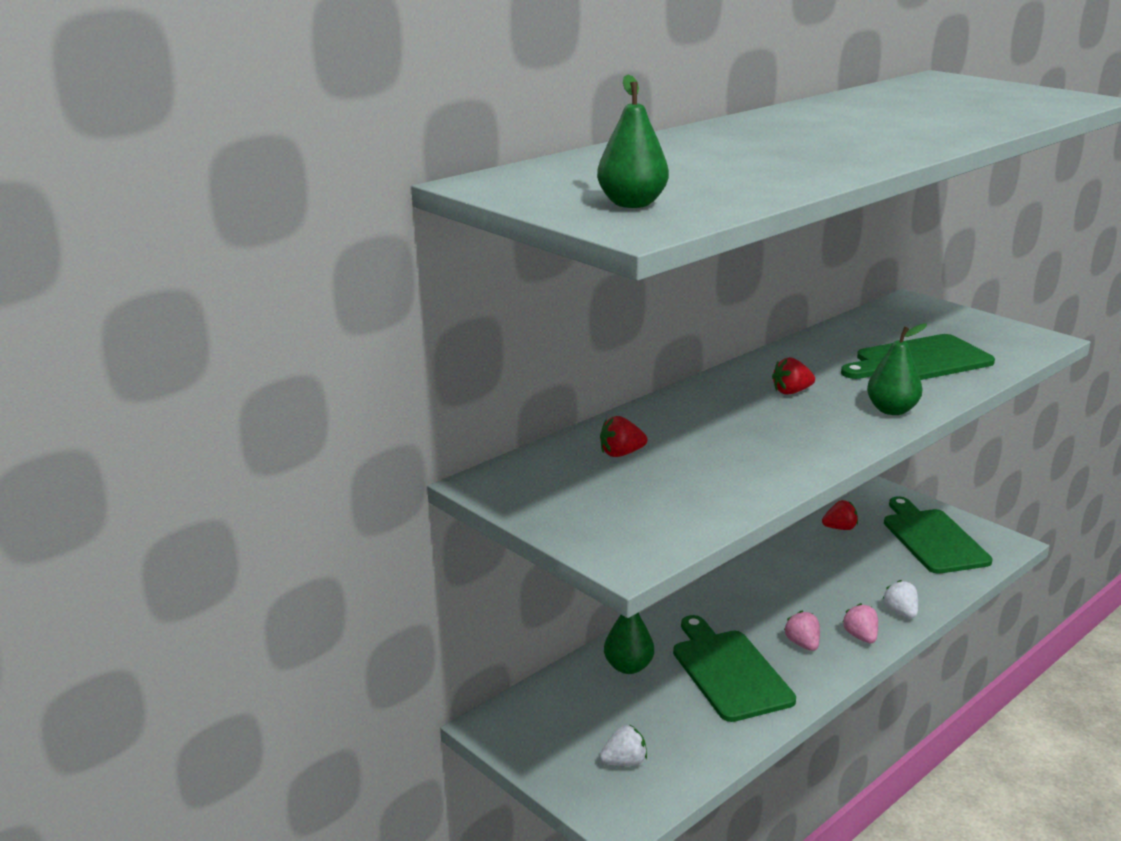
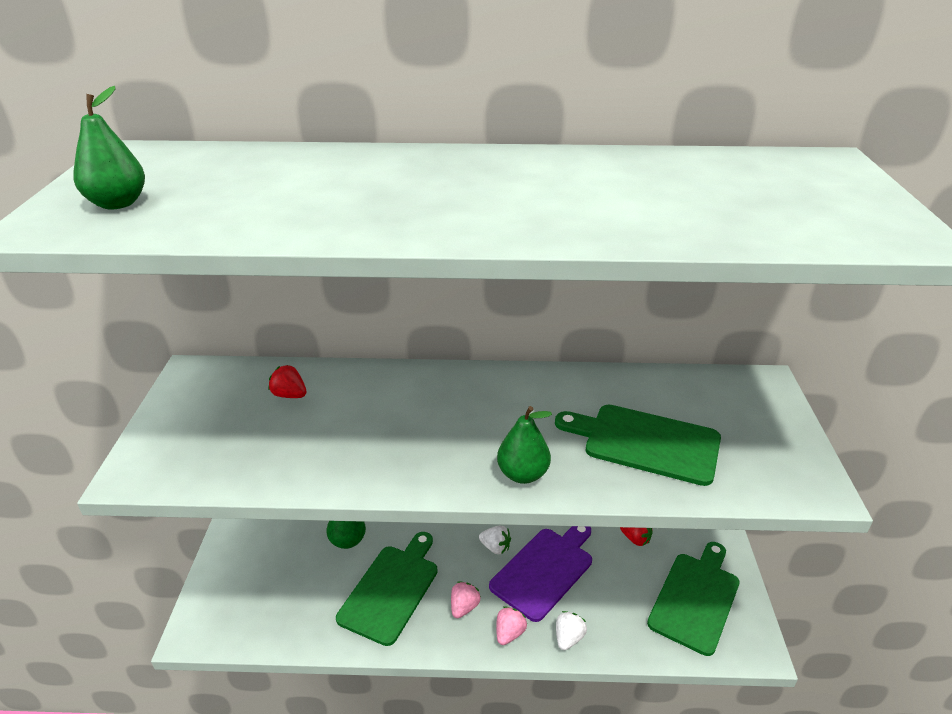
camera: 45 degrees right, 10 degrees up
(624, 762) = (249, 600): white strawberry -> white strawberry (495, 547)
(791, 392) = (487, 412): red strawberry -> none
(815, 585) = (544, 570): none -> purple cutting board

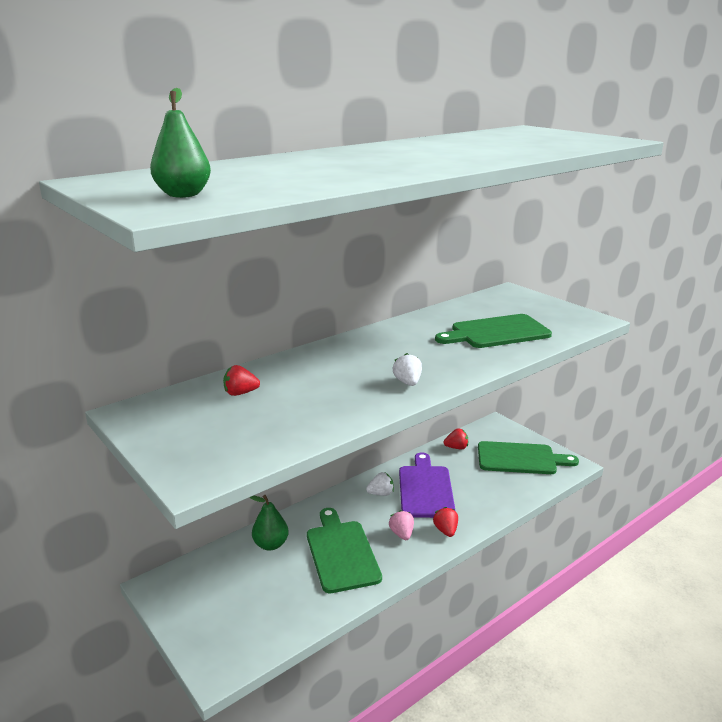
camera: 40 degrees left, 10 degrees down
(509, 633) = (446, 530): pink strawberry -> red strawberry
(522, 474) = (459, 368): green pear -> none
(568, 638) = (480, 513): white strawberry -> white strawberry (407, 382)
(696, 598) = (520, 459): green cutting board -> green cutting board turned 105 degrees clockwise

